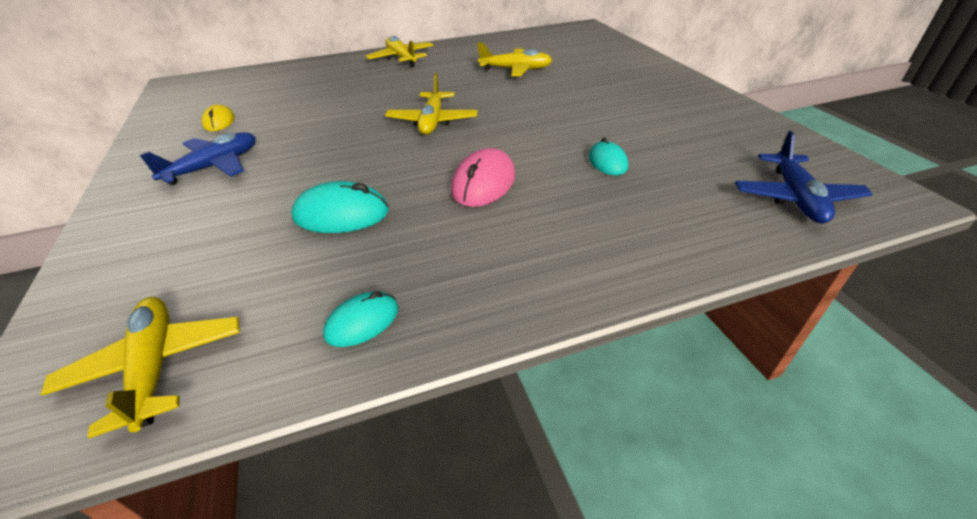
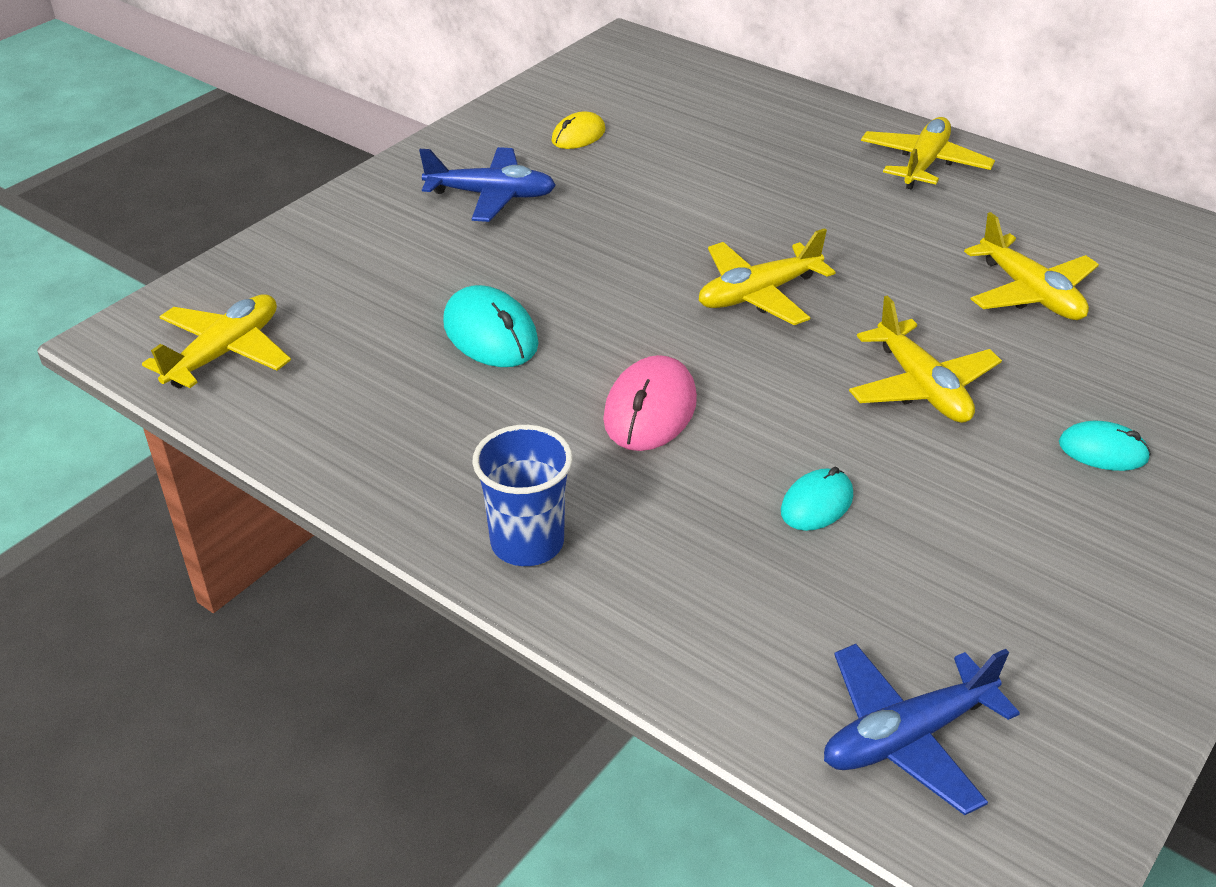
camera: 55 degrees right, 0 degrees up
(362, 322) = (351, 437): turquoise mouse -> turquoise mouse (1103, 451)
(483, 183) = (650, 410): pink mouse -> pink mouse turned 60 degrees counterclockwise
(549, 109) = (921, 387): none -> yellow plane
(558, 272) = (527, 542): none -> blue cup

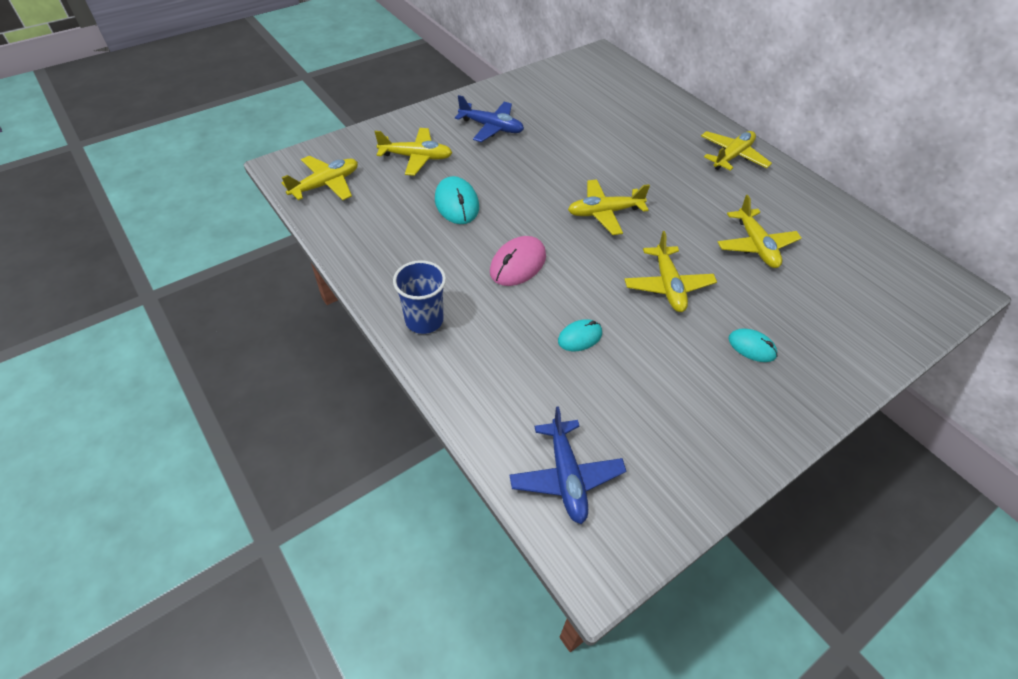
camera: 15 degrees right, 10 degrees up
(377, 272) = (416, 157): none -> yellow plane
(578, 135) = (551, 102): yellow mouse -> none
(907, 736) = (566, 476): blue plane -> blue plane turned 90 degrees counterclockwise

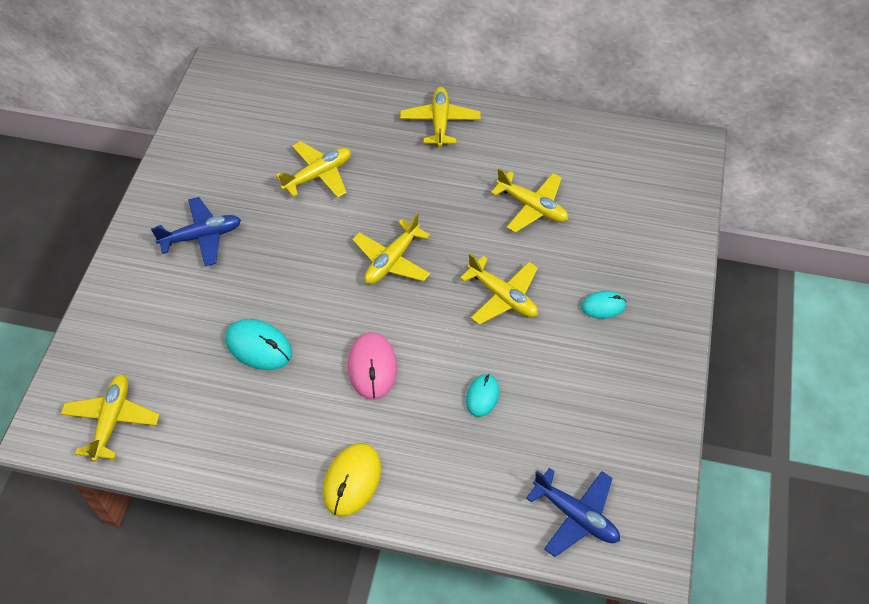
camera: 40 degrees left, 5 degrees up
(416, 157) = (166, 324): yellow plane -> yellow plane (318, 175)
(424, 320) = (352, 481): blue cup -> yellow mouse

